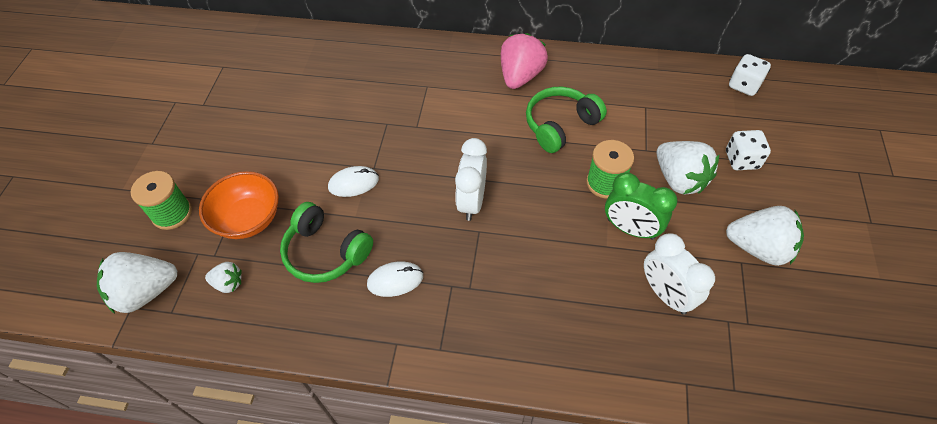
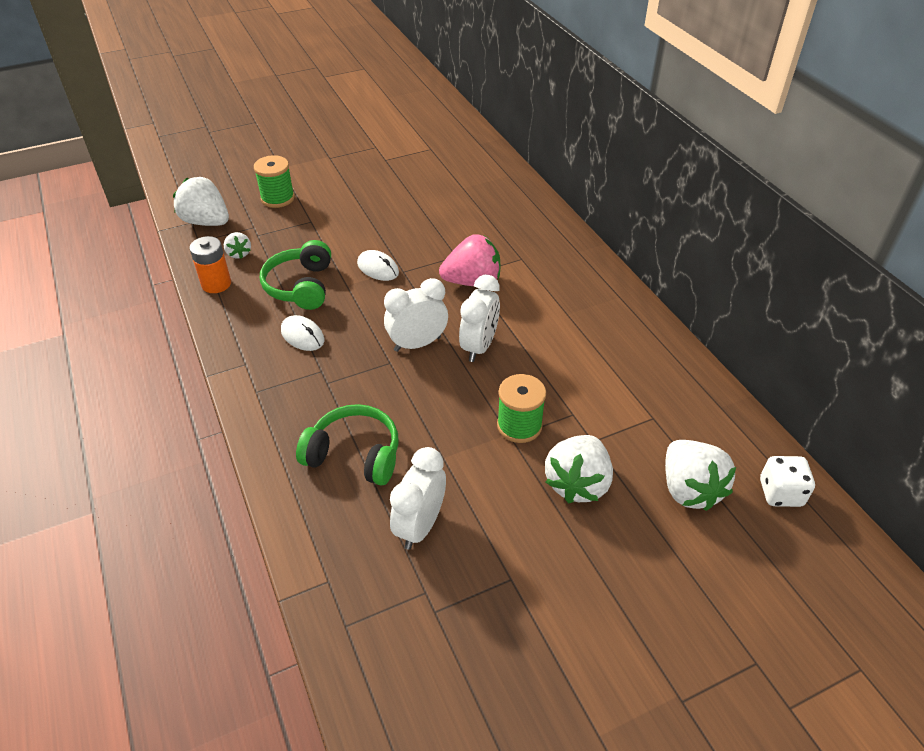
camera: 55 degrees right, 10 degrees down
(248, 219) = (300, 234): orange bowl -> none
(258, 323) = (216, 284): none -> orange battery
(506, 164) = (479, 346): none -> white clock
(520, 76) = (596, 310): pink strawberry -> pink strawberry (472, 281)
(560, 125) = (562, 363): green headphones -> green headphones (354, 455)
(630, 229) = (478, 467): green clock -> none
(741, 160) = (658, 530): white dice -> none
(758, 248) = (542, 588): white strawberry -> white strawberry (689, 489)

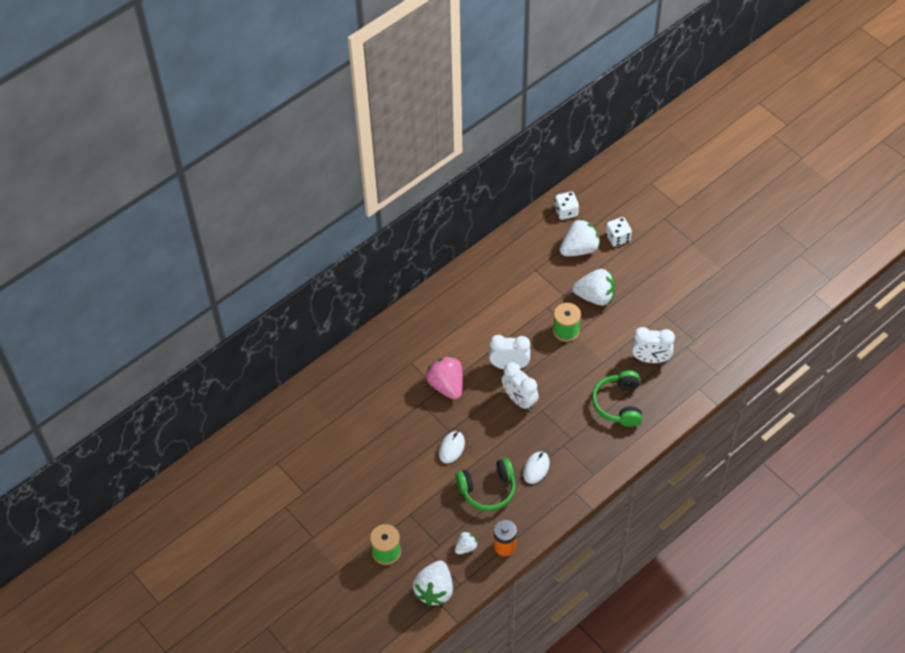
camera: 105 degrees left, 10 degrees up
(709, 558) = (617, 238): none -> white dice

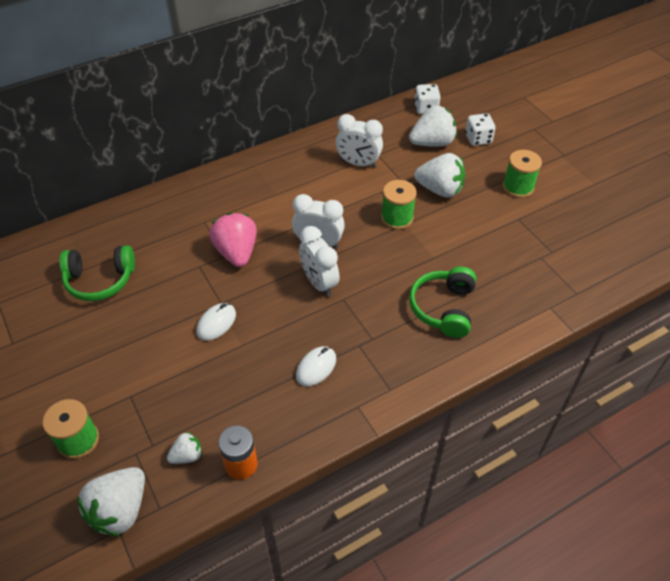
camera: 10 degrees right, 5 degrees down
(488, 489) = (244, 383): green headphones -> green headphones (100, 280)
(650, 359) = (494, 264): white clock -> white clock (358, 163)
(658, 283) = (518, 187): none -> green spool

